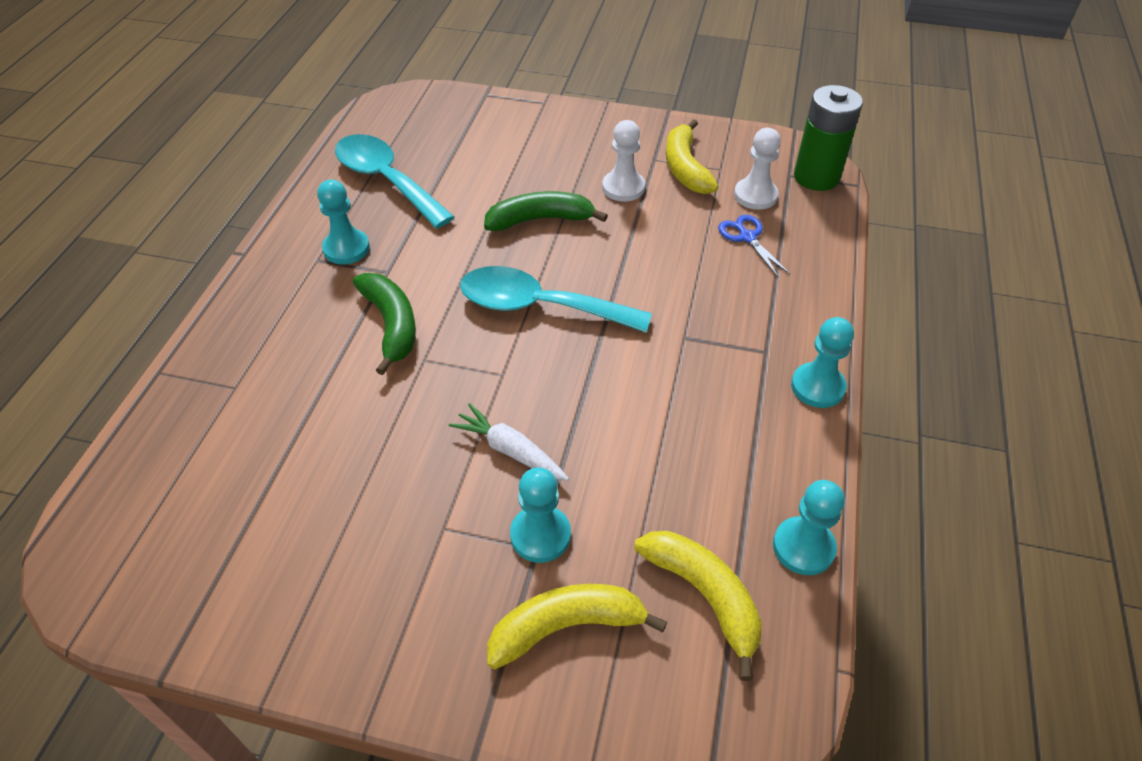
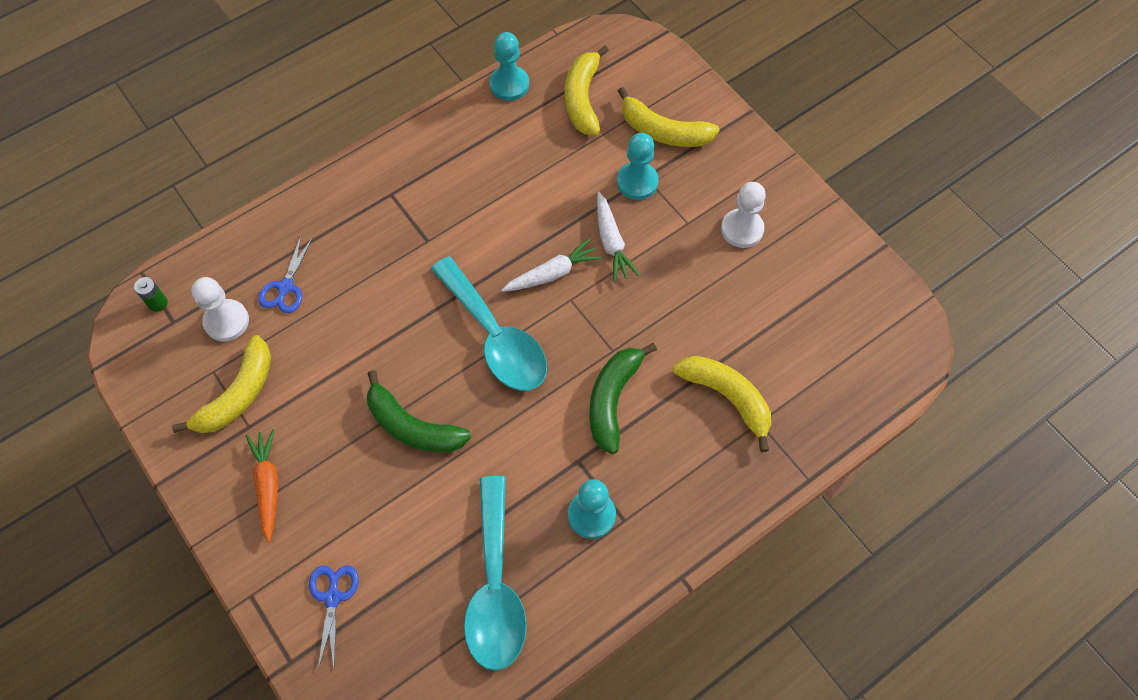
camera: 140 degrees left, 15 degrees up
(279, 388) = (727, 397): none -> yellow banana
(492, 125) = (332, 597): none -> blue scissors
(541, 384) = (552, 273): none -> white carrot
(600, 143) = (268, 485): none -> orange carrot
(623, 188) = (311, 411): white pawn -> white pawn (742, 229)
(816, 177) = (158, 303): green battery -> green battery, size x0.41
(817, 387) = (391, 151): turquoise pawn -> none

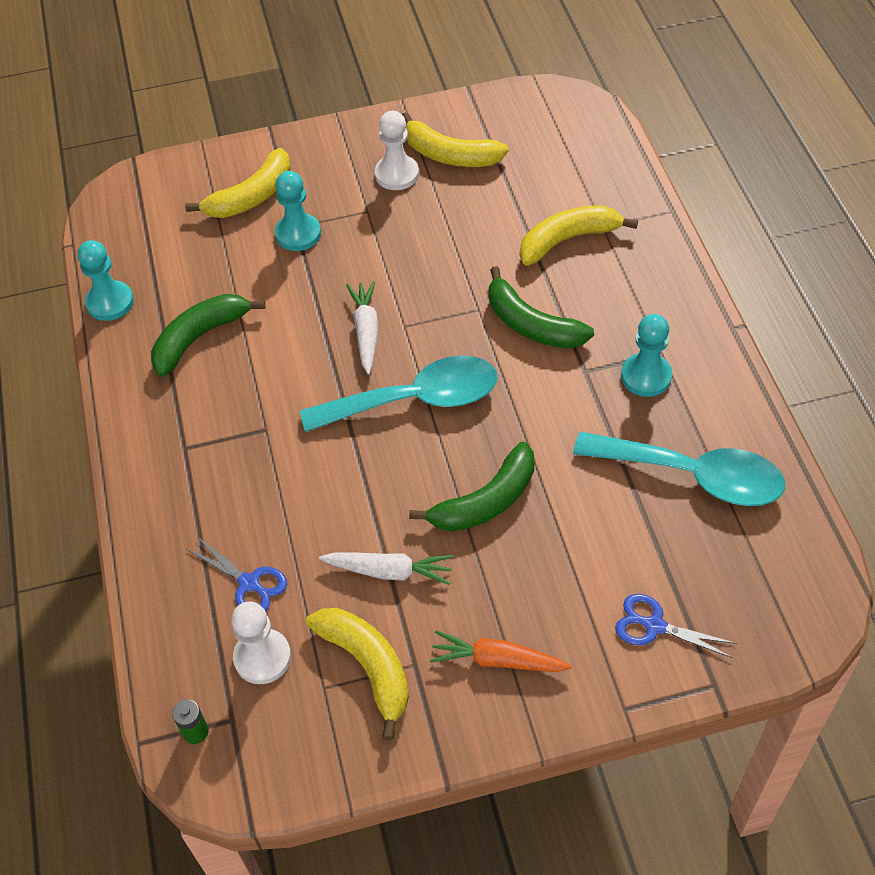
camera: 65 degrees left, 10 degrees down
(499, 159) = (200, 337): none -> green banana
(583, 98) = (170, 247): yellow banana -> yellow banana (450, 155)
(611, 242) = (356, 274): white carrot -> white carrot (389, 571)

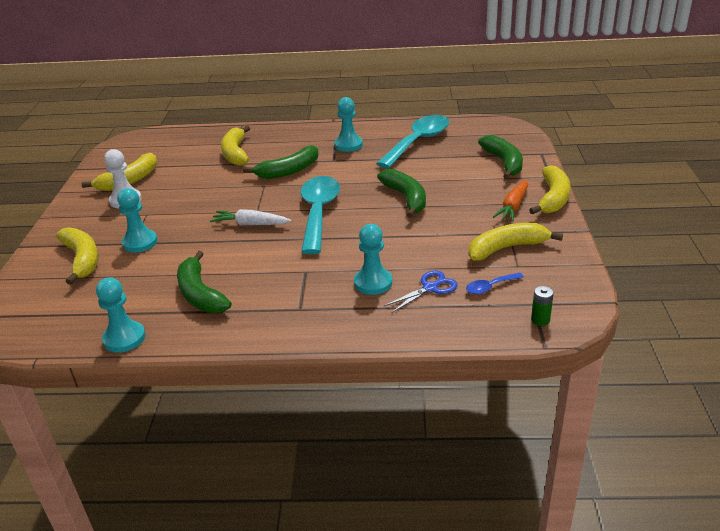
camera: 75 degrees left, 20 degrees down
(251, 513) = (373, 283): none -> turquoise pawn
(262, 657) = (490, 287): white pawn -> blue spoon
(389, 571) = (441, 234): white carrot -> none
(542, 720) = (553, 198): none -> yellow banana
(654, 625) = (504, 163): blue scissors -> green banana

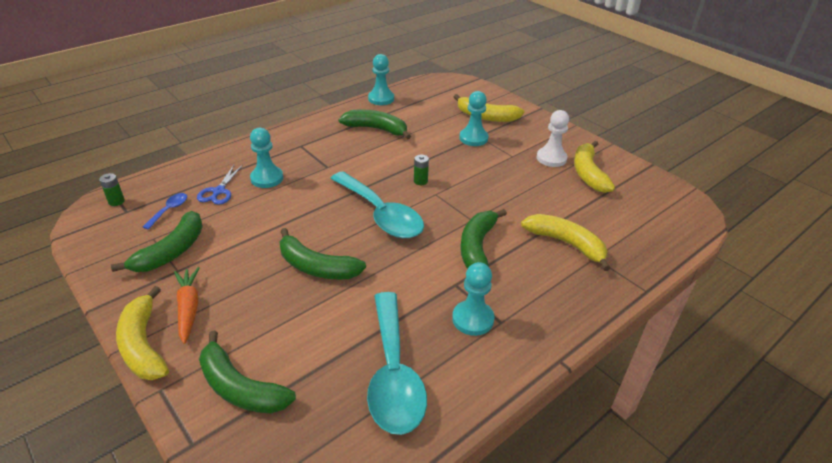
camera: 135 degrees right, 5 degrees up
(251, 224) = (420, 181): white carrot -> green battery
(506, 248) = (171, 251): yellow banana -> green banana

